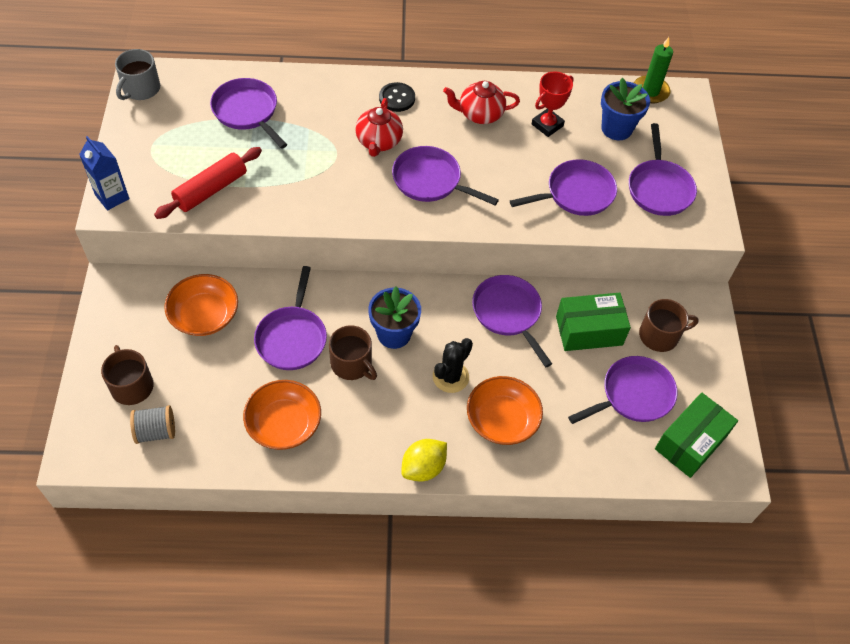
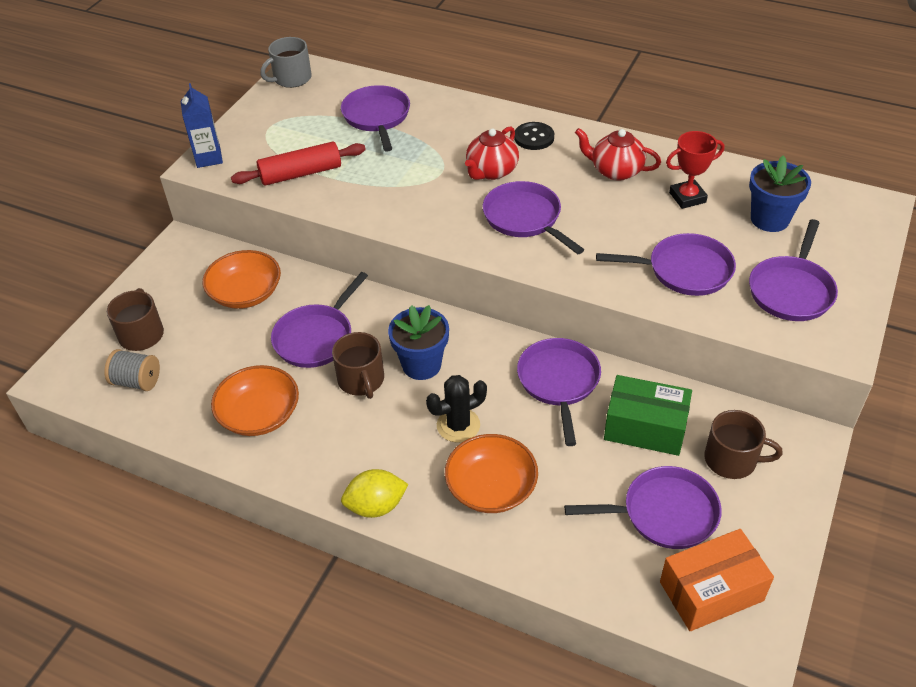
camera: 30 degrees right, 10 degrees down
(650, 91) = (832, 192): green candle -> none
(690, 442) = (711, 591): green box -> orange box

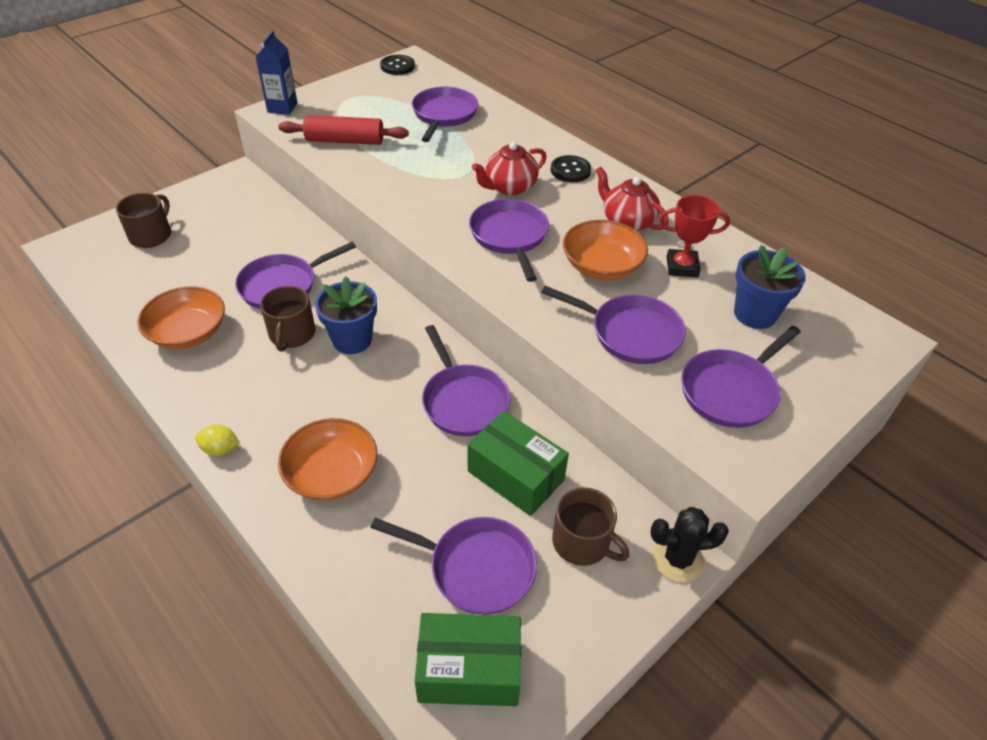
camera: 20 degrees right, 0 degrees up
(137, 381) = (118, 271): grey spool -> none
(246, 293) = (255, 230): orange bowl -> orange bowl (601, 266)
(291, 78) = (397, 66): grey mug -> black button
(376, 506) = (220, 449): yellow lemon -> yellow lemon, size x0.66
(458, 425) = (344, 405): black cactus -> black cactus (677, 559)
(559, 382) = (463, 401): purple pan -> purple pan turned 135 degrees clockwise
(711, 591) = (469, 670): orange box -> green box

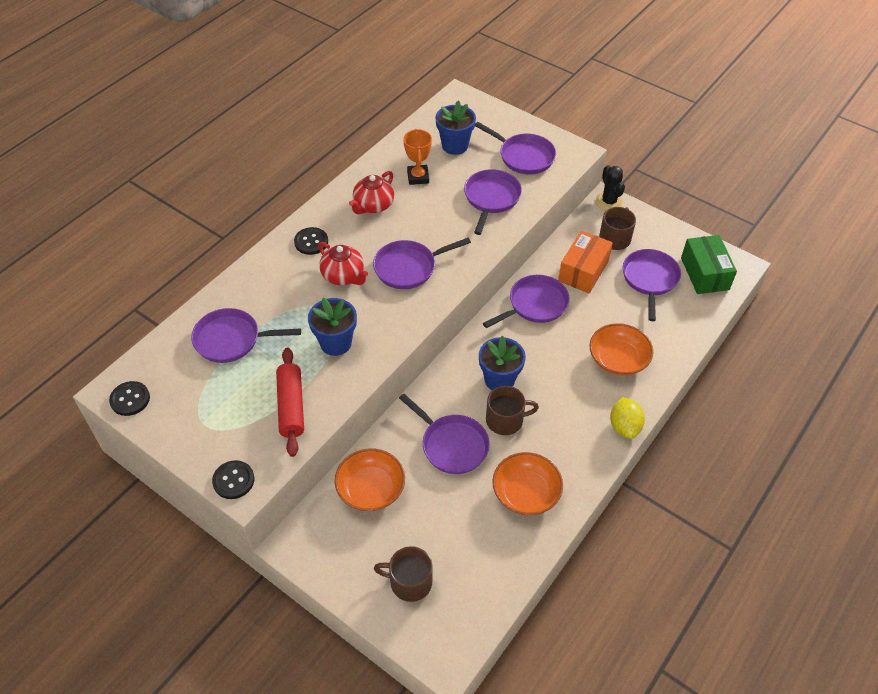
camera: 100 degrees left, 5 degrees up
(220, 449) = (624, 426): yellow lemon -> yellow lemon, size x1.52
(282, 108) = (233, 480): blue carton -> black button
(412, 173) = (336, 343): none -> blue flower pot
(515, 475) = (583, 271): green box -> orange box
(601, 266) = (428, 216): orange bowl -> orange bowl (371, 489)
(682, 267) = (418, 177): red trophy -> orange trophy

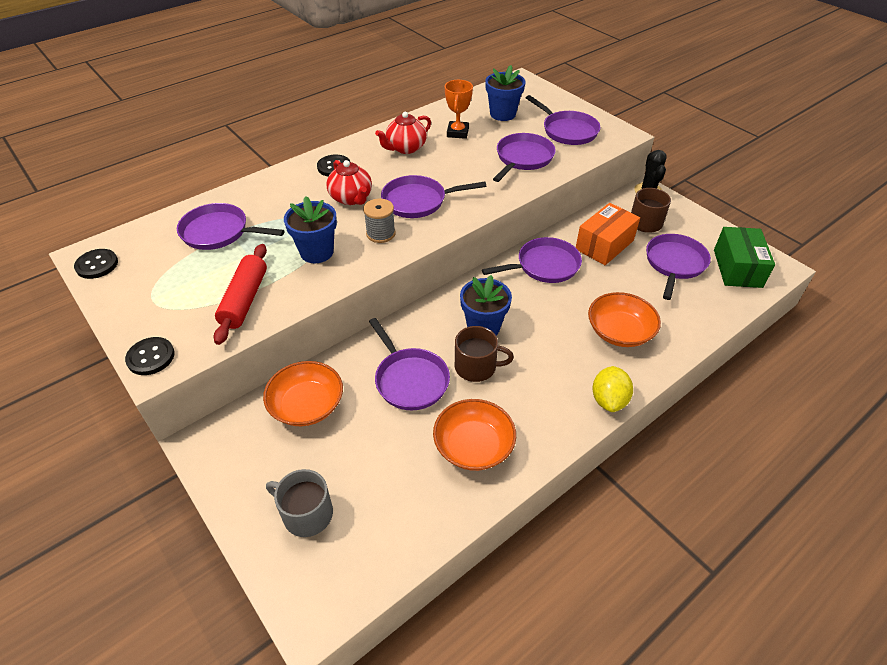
camera: 15 degrees right, 5 degrees down
(387, 311) = (380, 233): none -> grey spool
(409, 582) = (306, 513): brown mug -> grey mug

